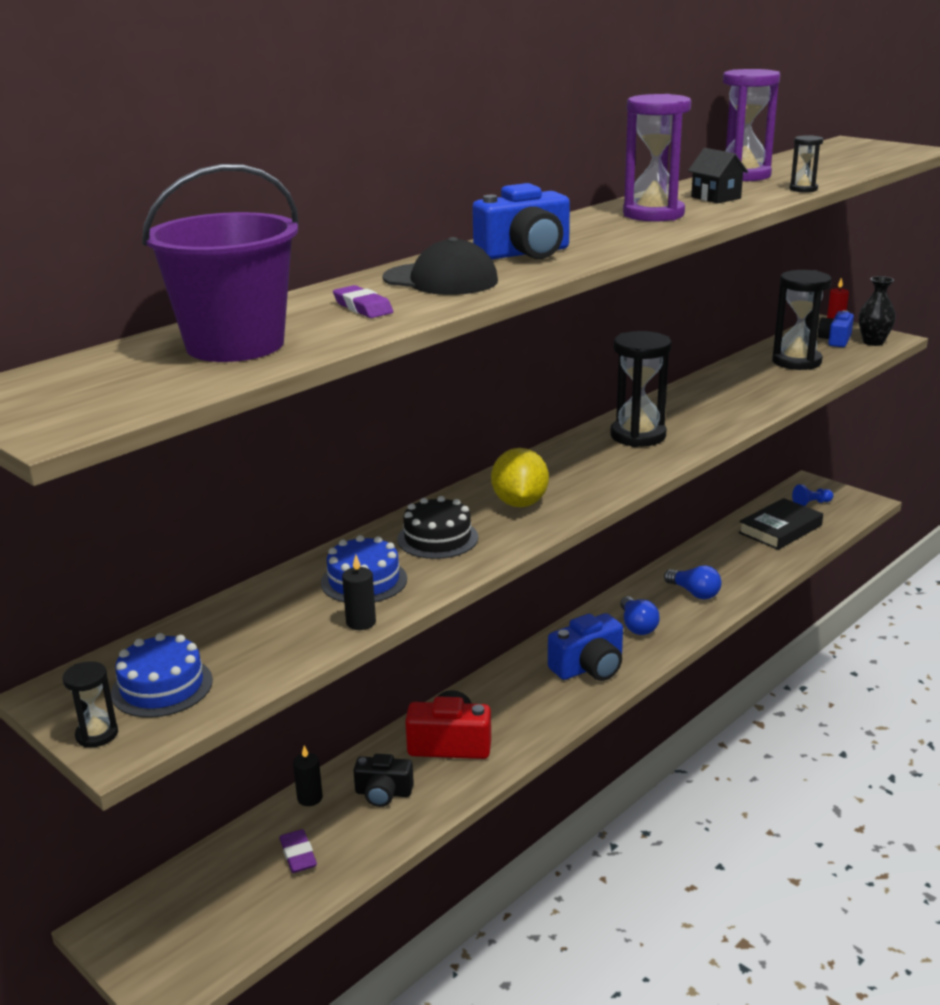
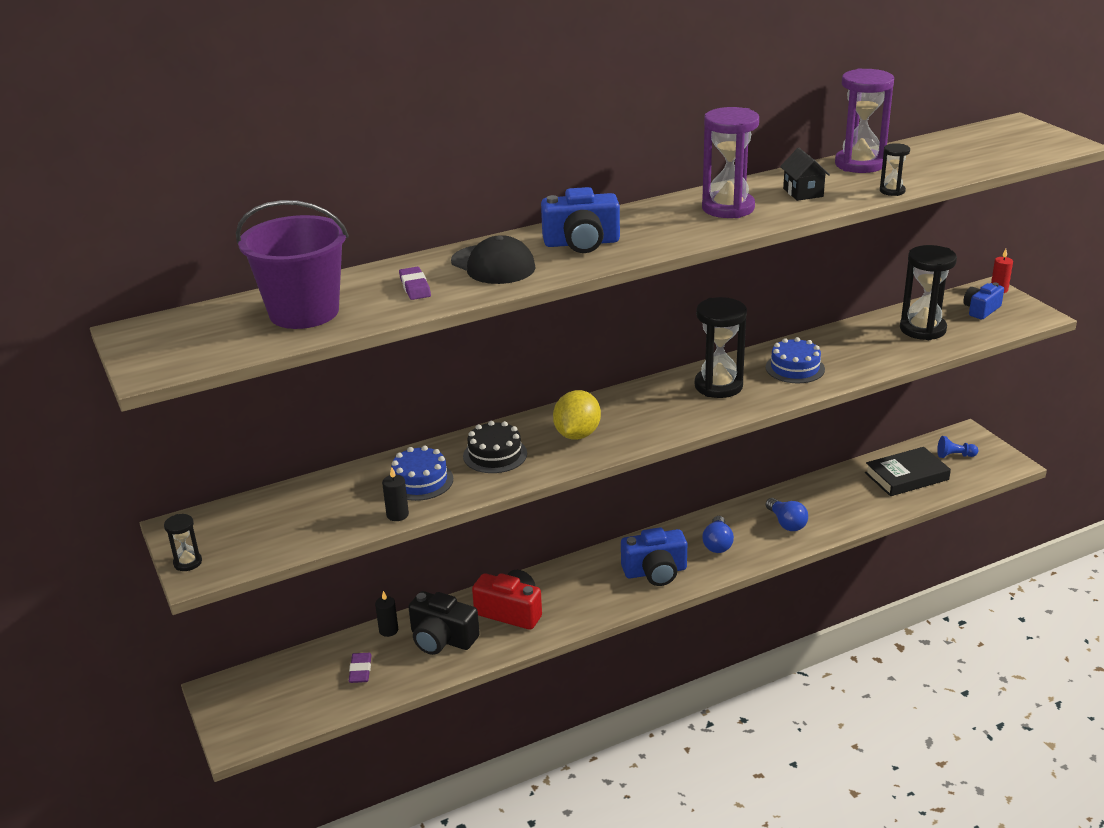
camera: 20 degrees right, 5 degrees up
(162, 686) = (243, 536): blue cake -> blue cake (795, 368)
(383, 793) = (442, 639): black camera -> black camera, size x1.52
(873, 342) = (1016, 318): black vase -> none

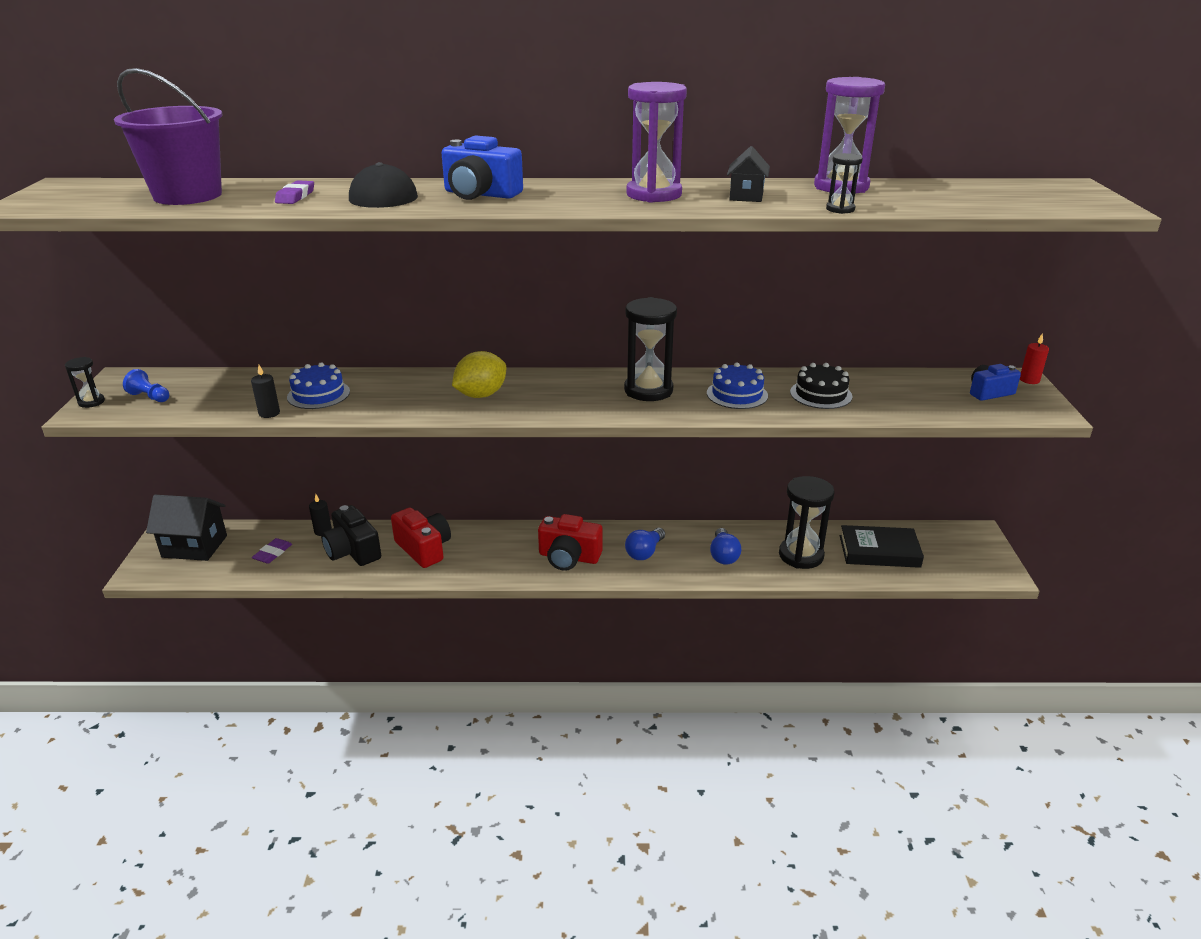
camera: 25 degrees right, 0 degrees up
(265, 694) = (194, 546): none -> black house
(495, 455) = (398, 392): black cake -> black cake (821, 394)
(655, 572) = (569, 557): blue camera -> red camera
(922, 329) = (905, 394): black hourglass -> black hourglass (801, 555)
(955, 455) = (947, 548): blue pawn -> blue pawn (150, 397)

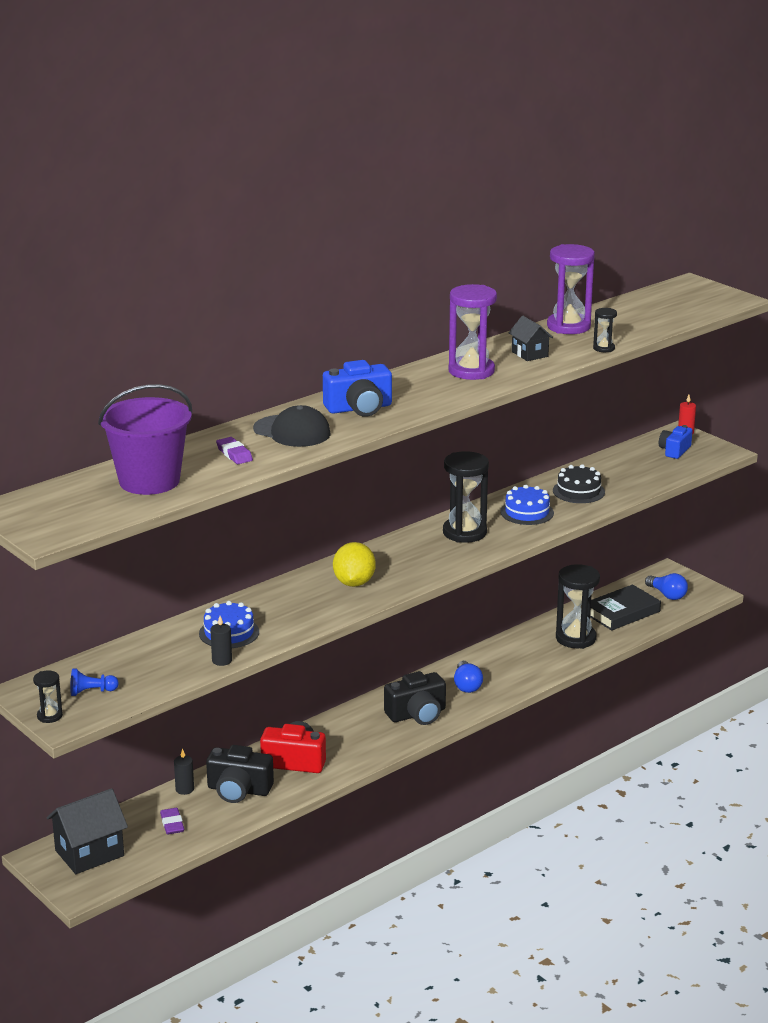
camera: 40 degrees left, 5 degrees down
(569, 557) = (417, 714): red camera -> black camera
(723, 555) = (524, 662): blue light bulb -> blue light bulb (667, 595)

